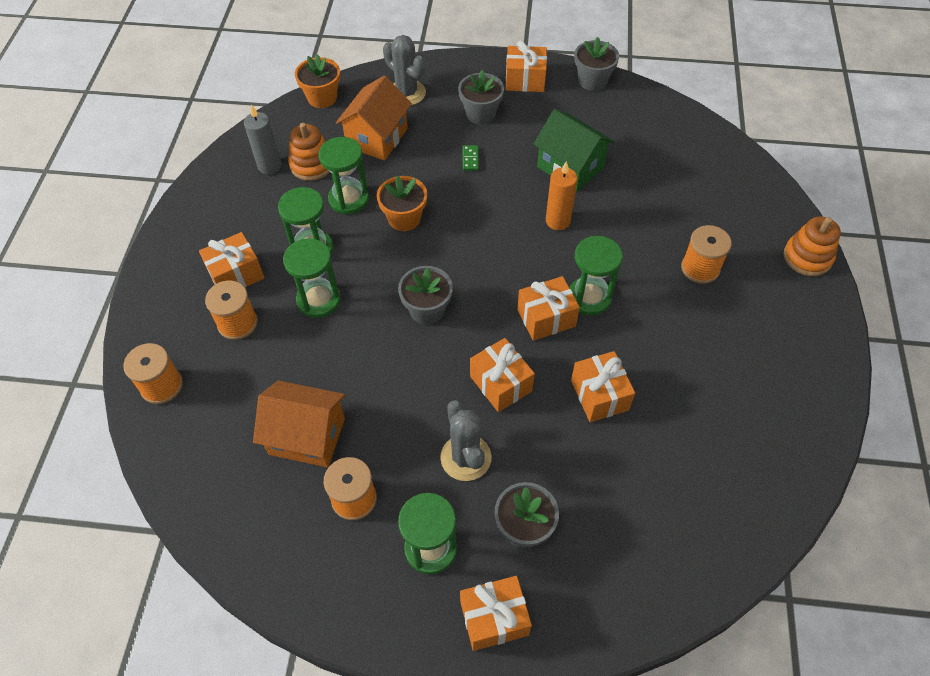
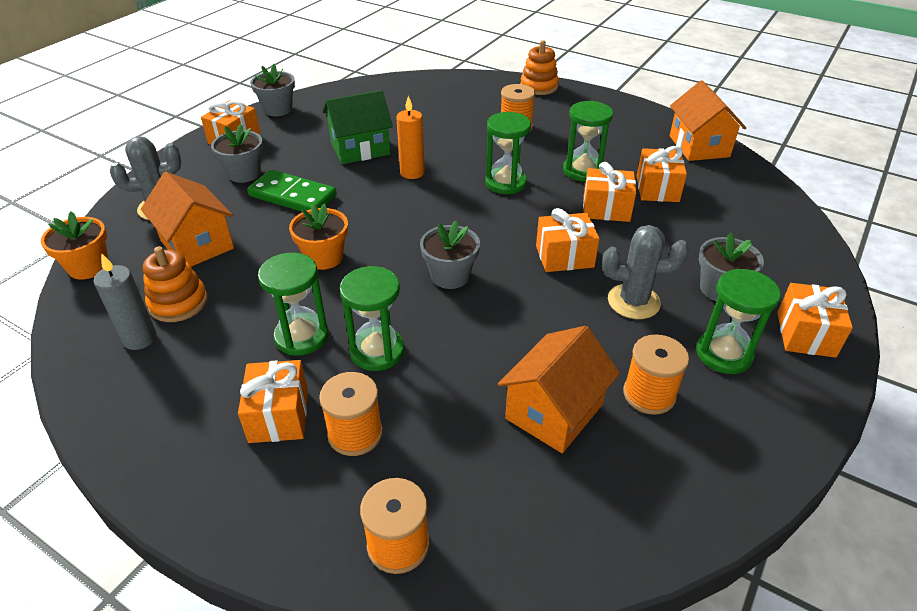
camera: 65 degrees left, 15 degrees down
(349, 199) = (259, 288): green hourglass -> green hourglass (583, 171)
(470, 159) = (293, 196): green domino -> green domino, size x2.35
(546, 318) = (511, 210): orange gift -> orange gift (657, 189)
(791, 454) = (699, 146): none -> orange house

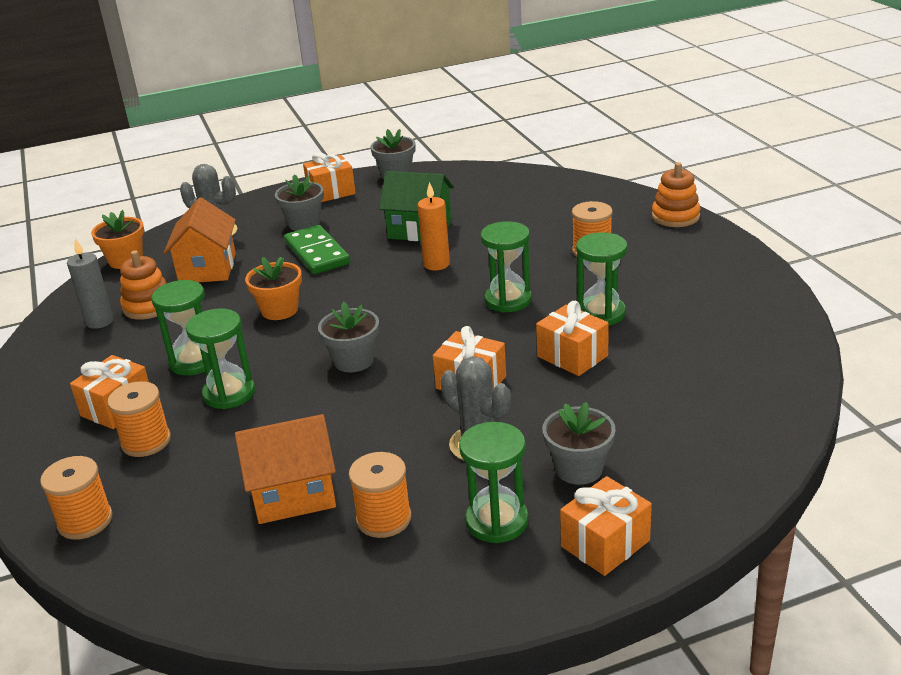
camera: 40 degrees right, 10 degrees down
(657, 189) = (655, 356): orange gift -> none
(699, 146) = (772, 330): orange house -> none

